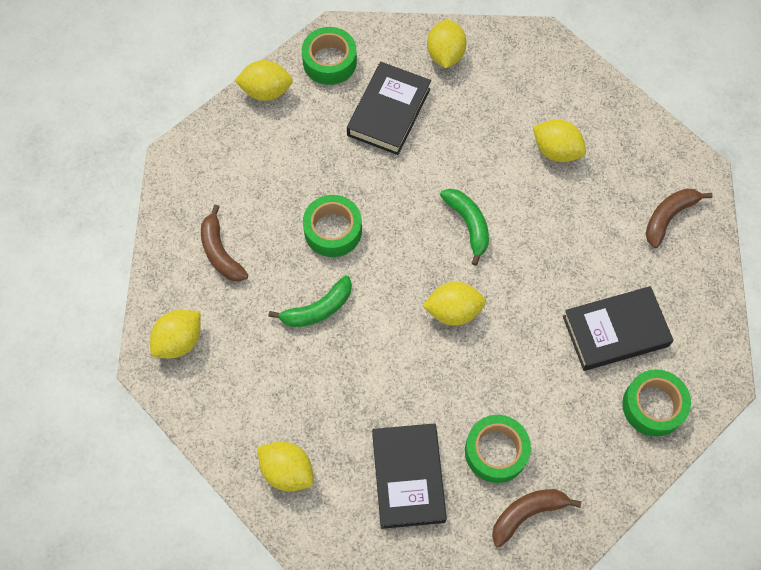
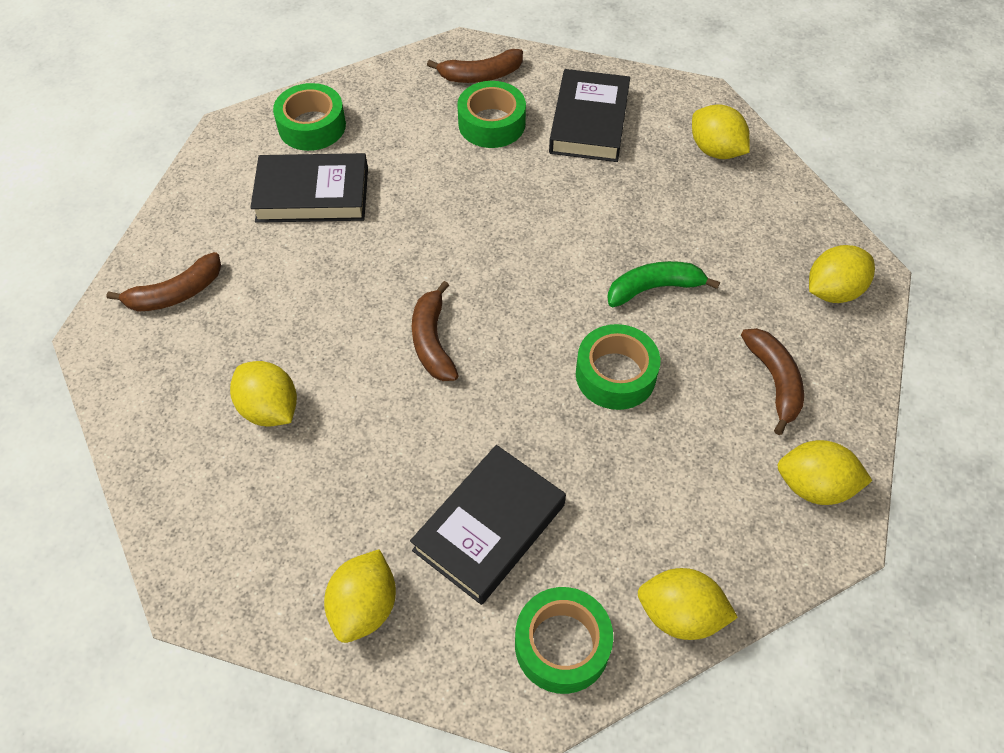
camera: 165 degrees left, 10 degrees down
(453, 311) = (489, 252): yellow lemon -> yellow lemon (814, 486)
(468, 225) = (432, 341): green banana -> brown banana

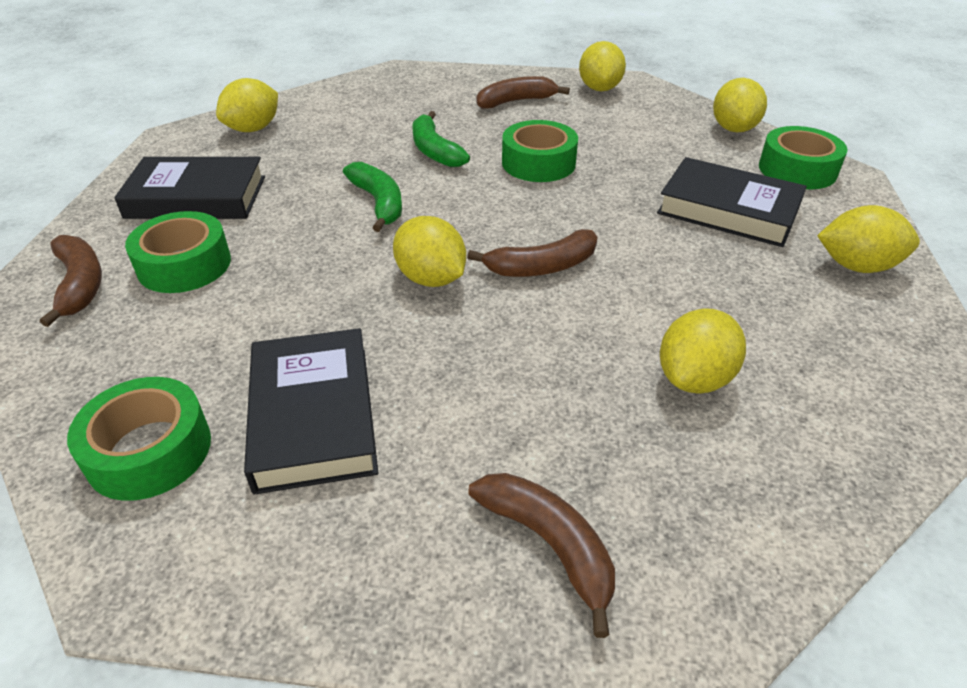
camera: 100 degrees left, 15 degrees down
(558, 238) = (379, 203): none -> green banana
(833, 291) = (419, 82): yellow lemon -> yellow lemon (431, 278)

